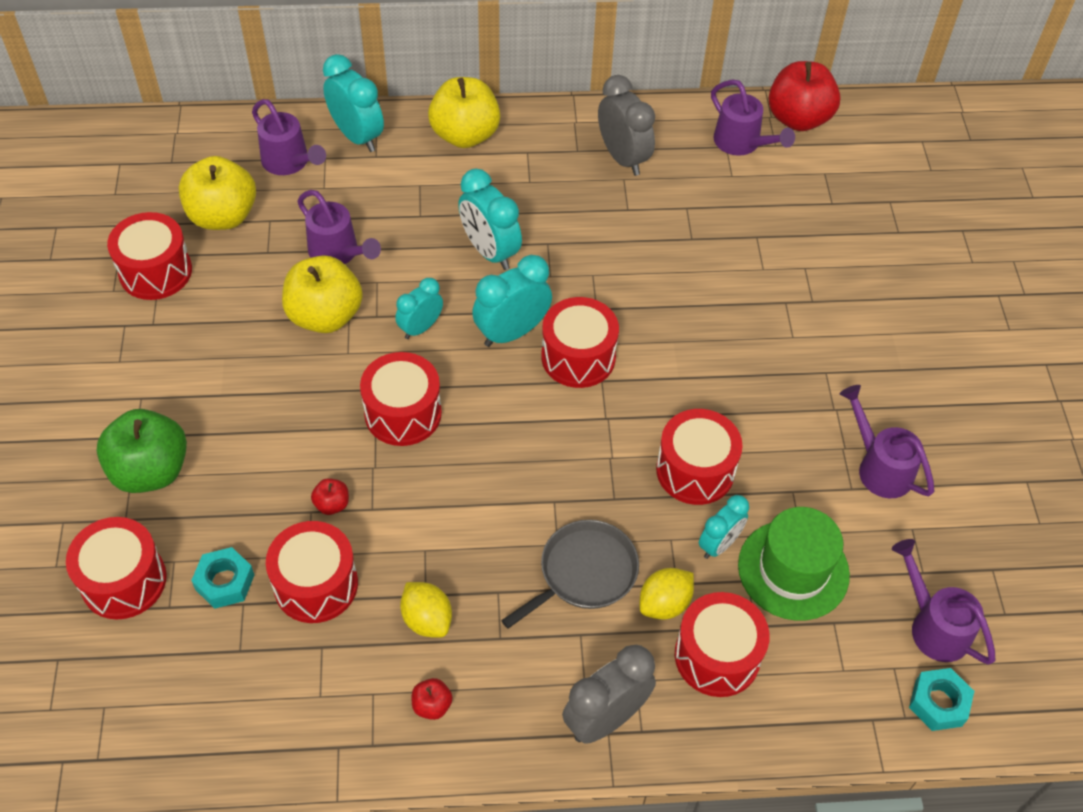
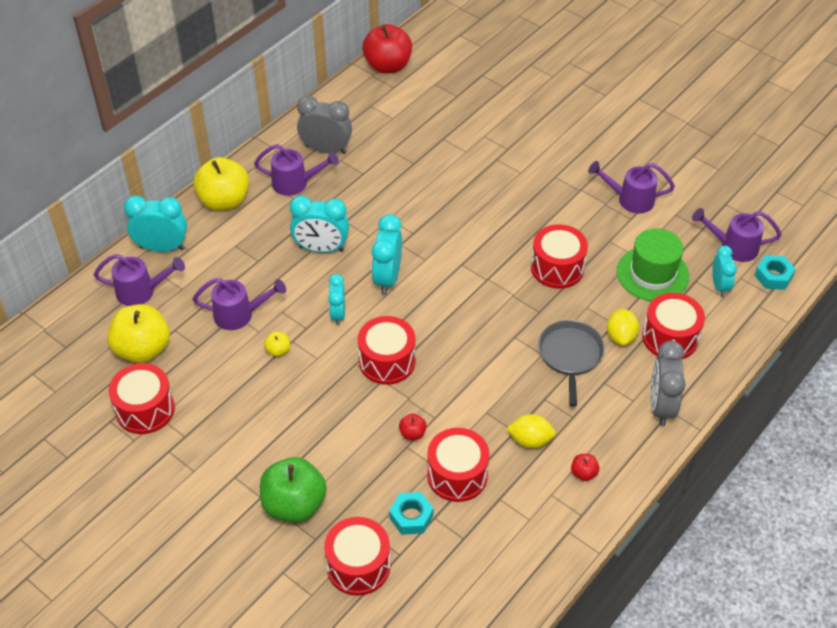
camera: 45 degrees left, 5 degrees down
(325, 316) = (278, 351): yellow apple -> yellow apple, size x0.43
(578, 357) = (435, 263): red drum -> none
(719, 544) = (609, 291): turquoise clock -> turquoise clock (719, 286)
(741, 143) = (376, 98): purple watering can -> purple watering can (295, 183)

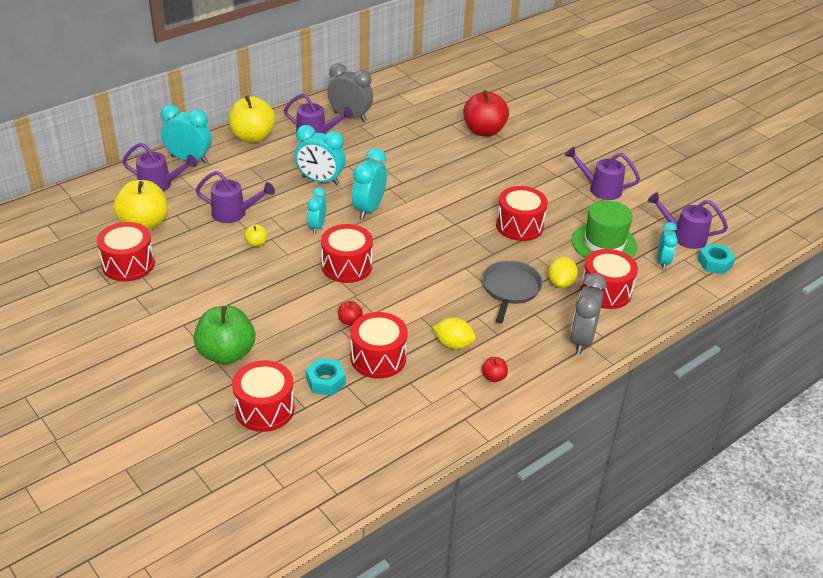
camera: 10 degrees right, 10 degrees down
(388, 66) = (422, 71): red apple -> red apple (484, 131)

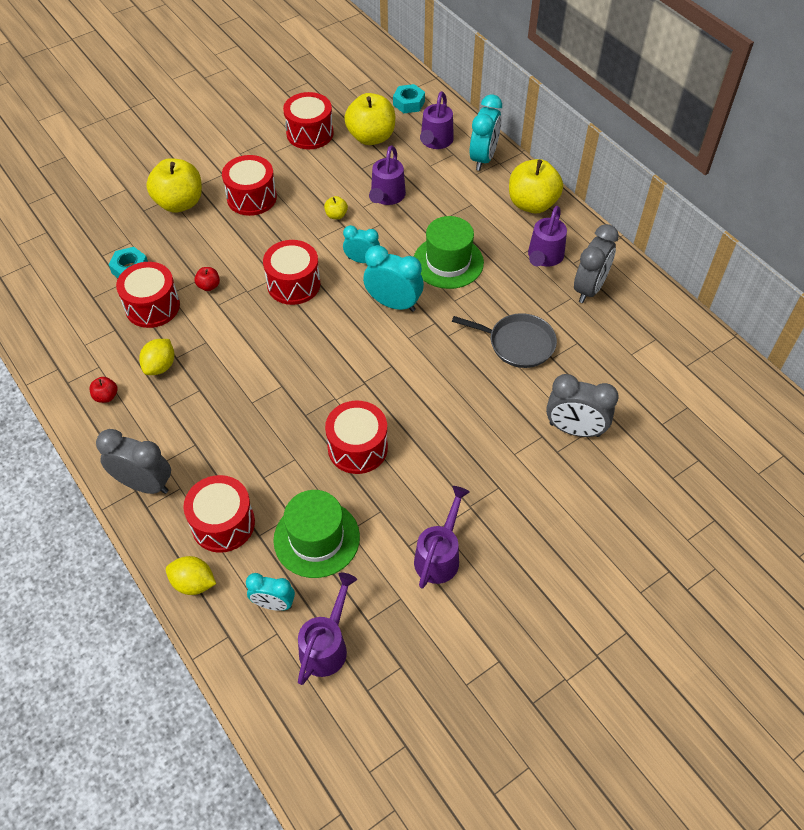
camera: 95 degrees right, 15 degrees up
(226, 354) = (179, 203): green apple -> yellow apple
(264, 409) = (106, 230): red drum -> red drum (251, 197)
(320, 180) = (448, 262): turquoise clock -> green hat
(484, 131) = (574, 429): red apple -> grey clock
(510, 289) = (239, 425): grey pan -> grey pan (518, 343)
(561, 283) = (244, 477): yellow lemon -> yellow lemon (193, 583)
(715, 263) = (265, 673): turquoise nut -> turquoise nut (409, 103)

